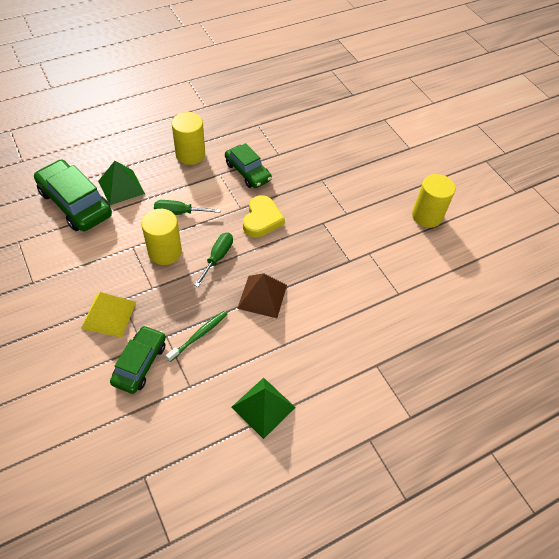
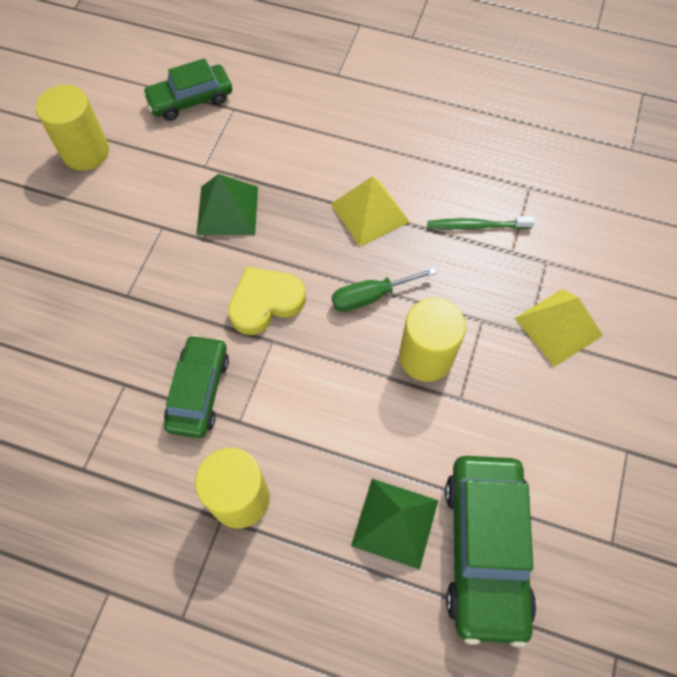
camera: 130 degrees left, 10 degrees up
(140, 363) = (562, 245): green car -> green car (190, 99)
(179, 213) = (355, 402): green screwdriver -> none
(262, 296) = (369, 212): brown pyramid -> yellow pyramid
(263, 407) = (476, 120): green pyramid -> green pyramid (227, 210)

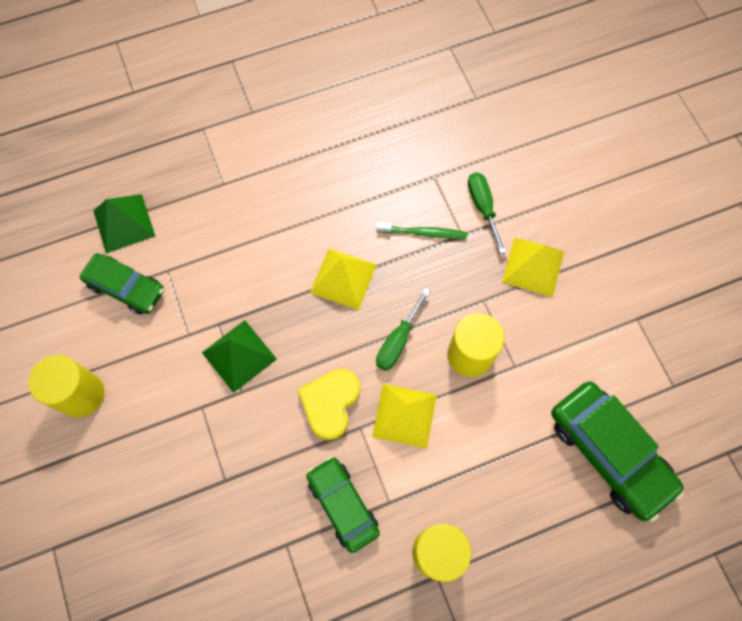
camera: 40 degrees left, 5 degrees up
(190, 99) = (126, 288): green car -> green car turned 90 degrees counterclockwise
(319, 361) = (404, 415): none -> yellow pyramid
(395, 523) = (544, 483): green pyramid -> green pyramid (124, 223)
(476, 226) = (423, 233): green toothbrush -> green toothbrush turned 135 degrees counterclockwise
(553, 243) = (483, 207): none -> green screwdriver

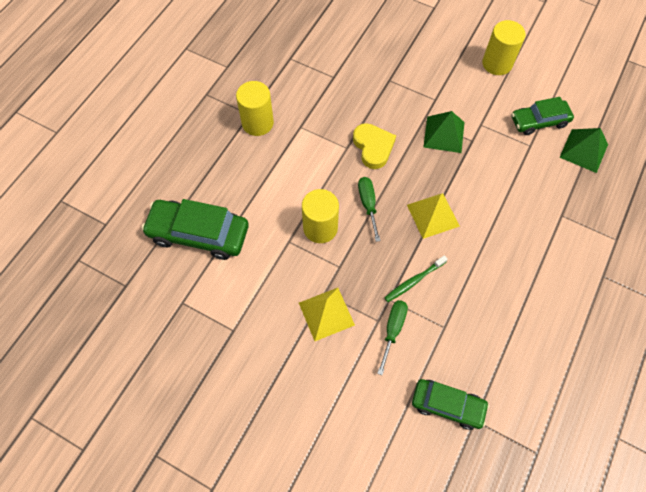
camera: 140 degrees right, 5 degrees down
(343, 505) = (322, 110): green car -> green car (447, 405)
(404, 415) = (329, 170): yellow pyramid -> none
(483, 207) = (393, 330): green screwdriver -> green screwdriver turned 105 degrees counterclockwise

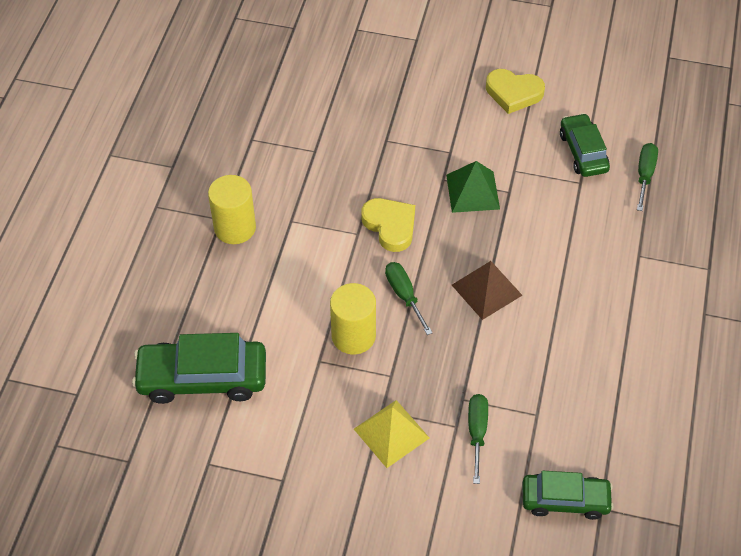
camera: 15 degrees left, 10 degrees down
(414, 281) = (485, 371): green toothbrush -> none
(433, 215) = (487, 290): yellow pyramid -> brown pyramid
(497, 63) = (513, 93): yellow cylinder -> yellow heart
(539, 121) = (583, 152): green car -> green car turned 105 degrees clockwise
(583, 150) = (644, 175): green pyramid -> green screwdriver

